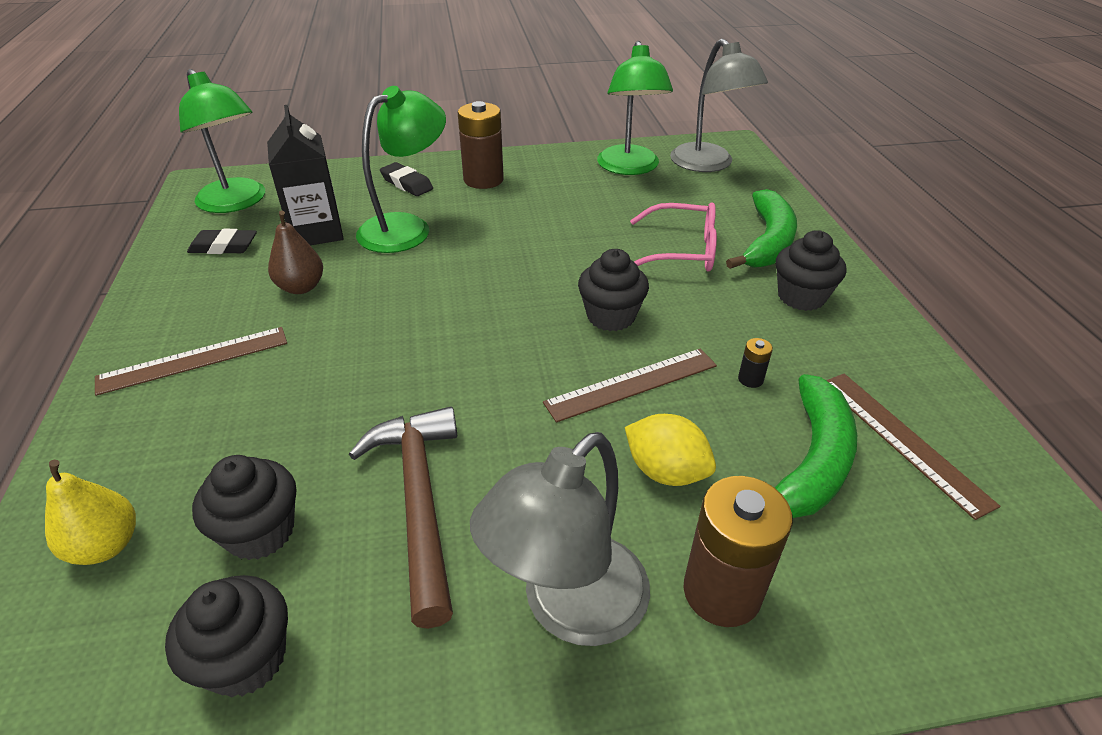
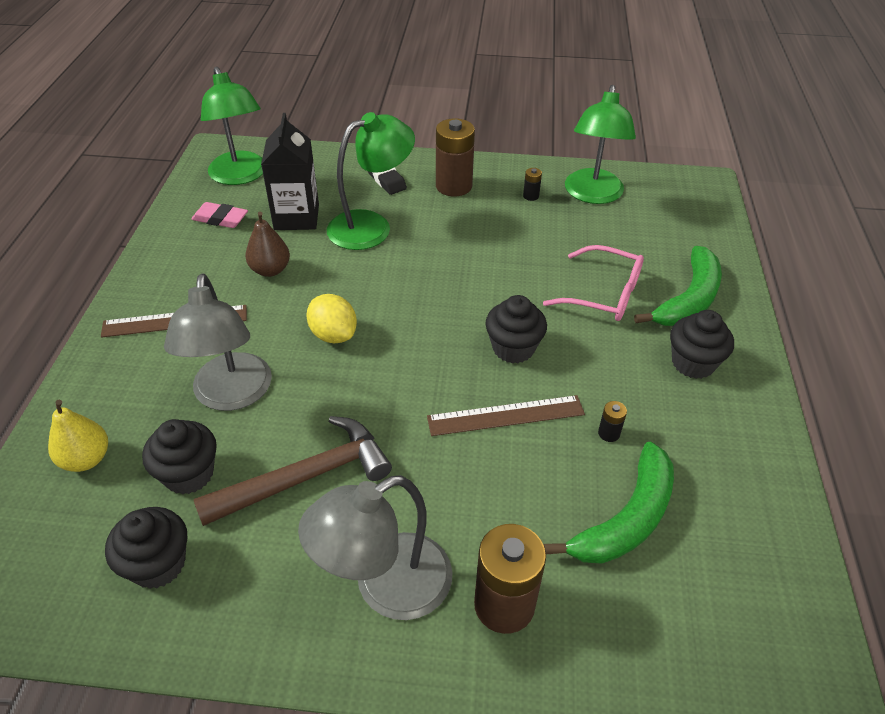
camera: 15 degrees right, 5 degrees up
(224, 247) = (220, 219): black eraser -> pink eraser
(419, 501) = (306, 477): brown hammer -> brown hammer turned 60 degrees clockwise
(568, 177) = (531, 196): none -> black battery
(665, 471) = (502, 498): yellow lemon -> yellow lemon (333, 335)
(708, 164) = (670, 203): grey lamp -> grey lamp (231, 395)
(902, 440) = (715, 518): brown ruler -> none

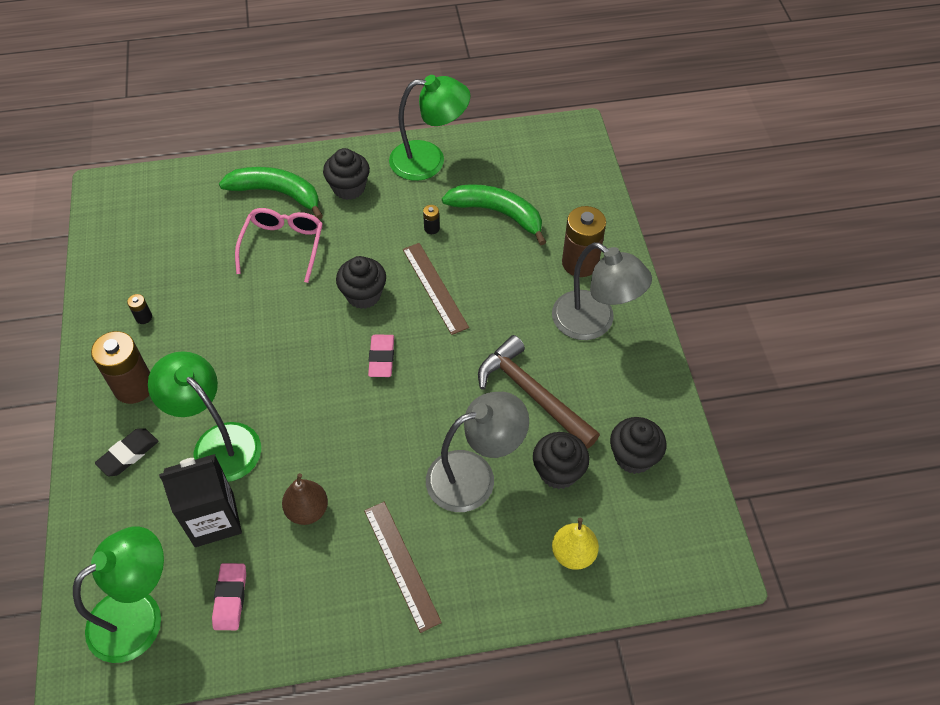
camera: 105 degrees left, 10 degrees up
(333, 335) = (383, 424): yellow lemon -> none
(418, 348) = (381, 358): none -> pink eraser
(592, 195) = (135, 269): green lamp -> green lamp (429, 160)

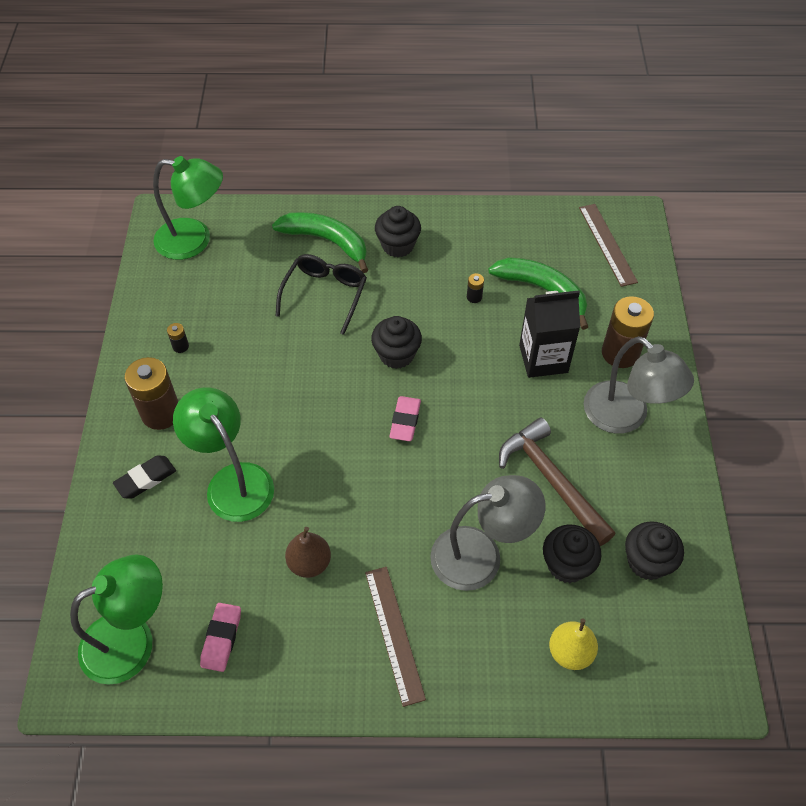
camera: 10 degrees right, 0 degrees up
(214, 519) = (217, 557): black carton -> black carton (543, 359)
(283, 247) = (324, 295): pink glasses -> black glasses
(429, 160) = (481, 228): green lamp -> green lamp (194, 240)
(434, 288) = (468, 357): brown ruler -> brown ruler (607, 244)

